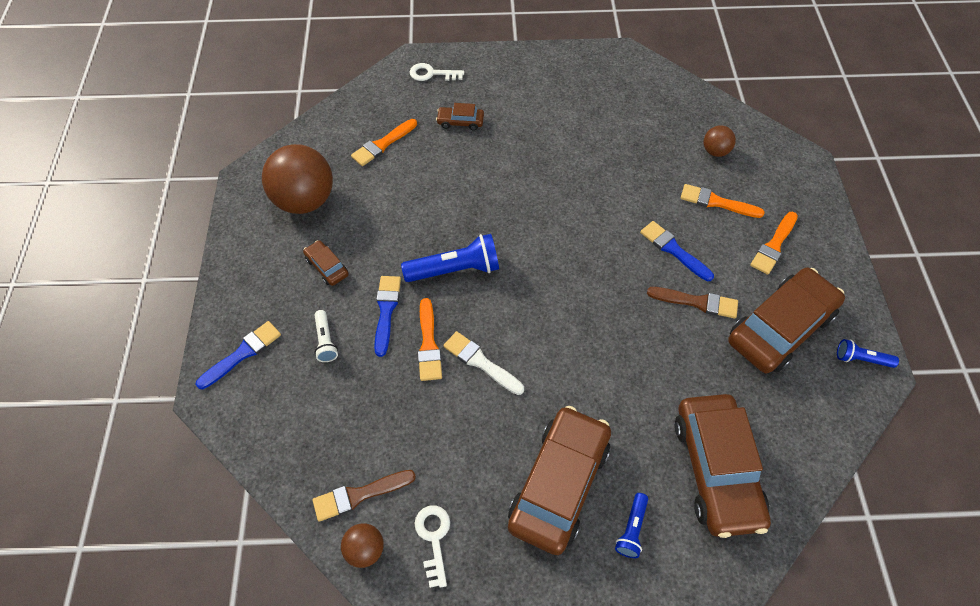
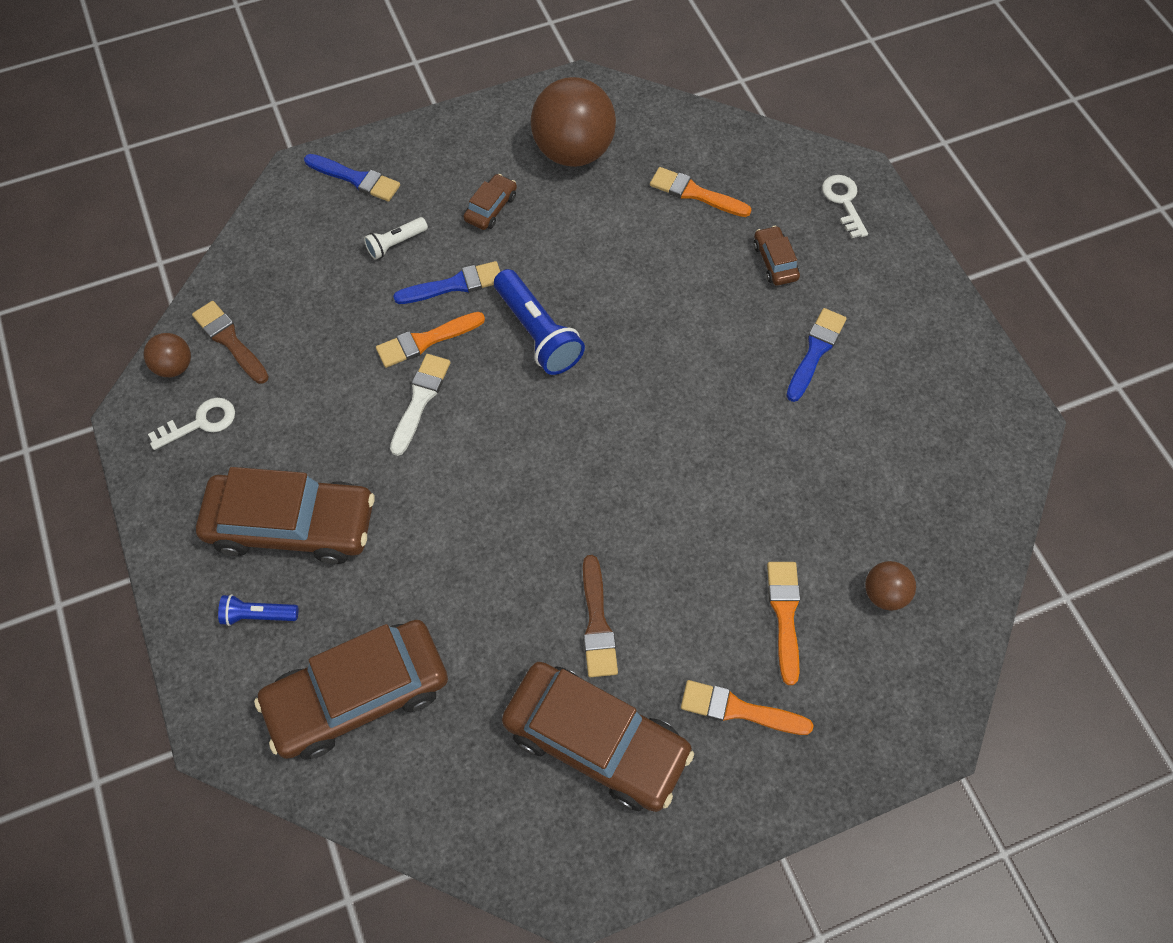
camera: 70 degrees right, 5 degrees up
(673, 250) = (673, 574): blue brush -> blue brush (815, 351)
(861, 359) = (584, 863): blue flashlight -> none

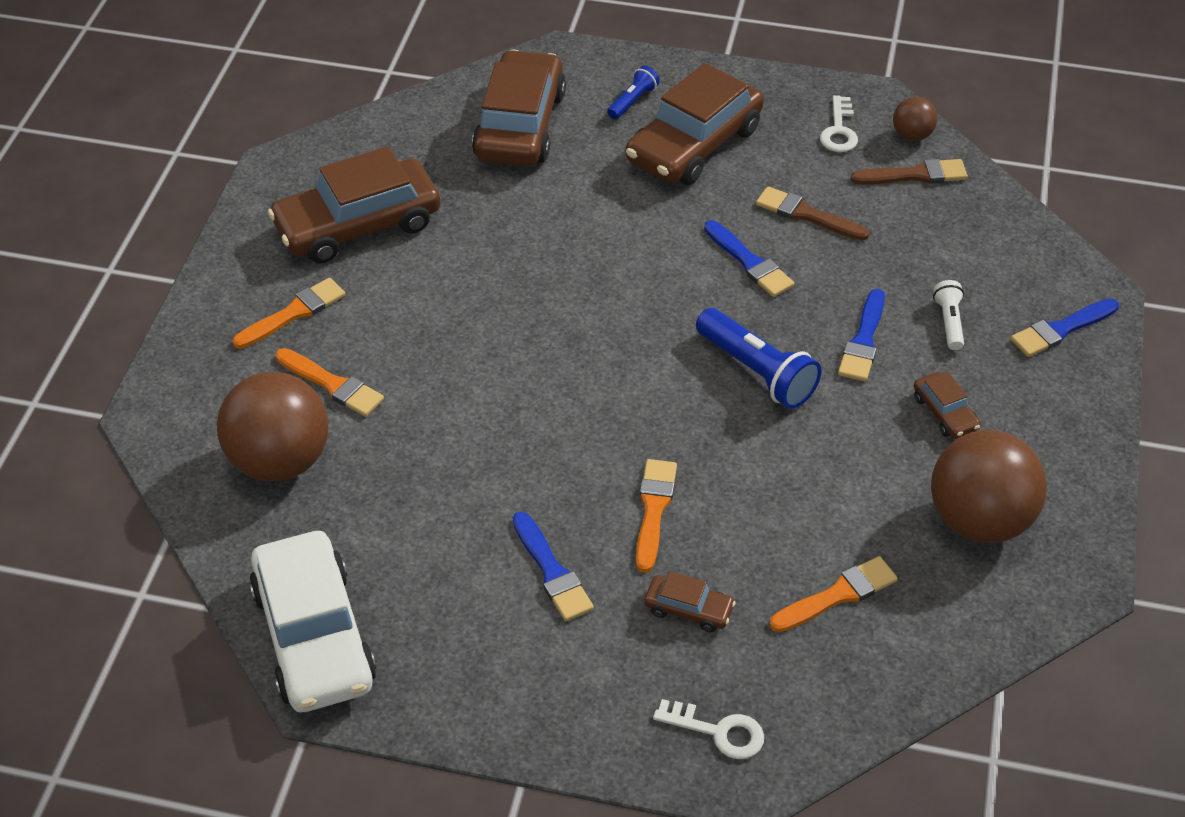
camera: 125 degrees right, 15 degrees down
(420, 399) = (750, 262): white brush -> blue brush
(426, 341) = (812, 293): orange brush -> orange brush (653, 509)
(537, 333) = (756, 372): blue flashlight -> blue flashlight turned 135 degrees counterclockwise
(597, 623) = (443, 270): brown brush -> brown brush (806, 215)
(884, 593) = (280, 461): brown ball -> brown ball, size x2.10
(990, 455) = (314, 636): none -> white car

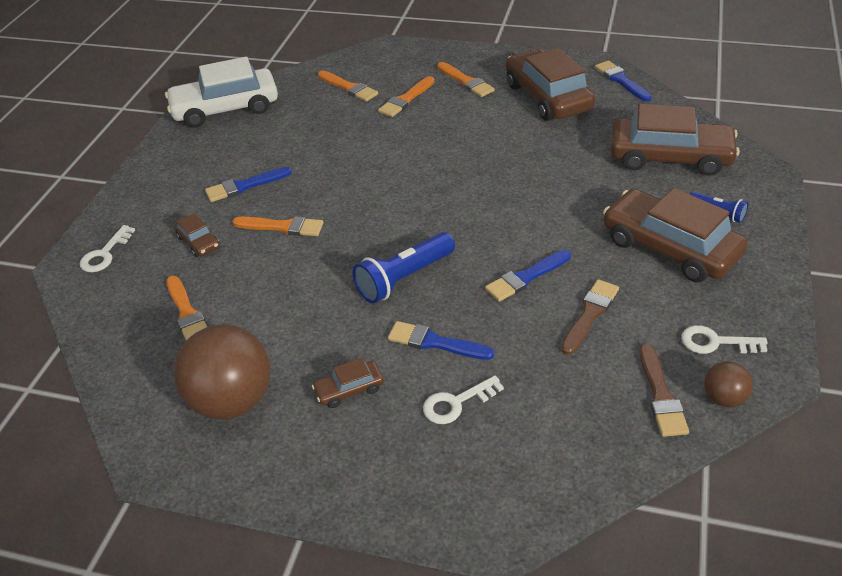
camera: 95 degrees right, 5 degrees down
(280, 461) = (349, 88): brown ball -> orange brush
(688, 609) = (198, 242): brown car -> brown car turned 60 degrees counterclockwise
(949, 322) = (456, 403): white flashlight -> white key
(1061, 330) = (446, 491): blue brush -> blue brush (621, 80)

